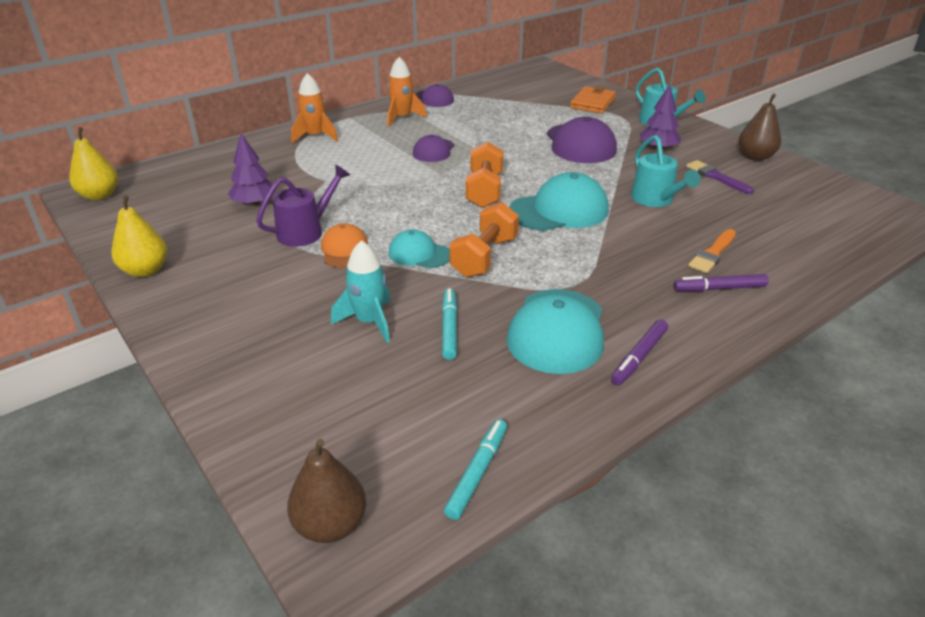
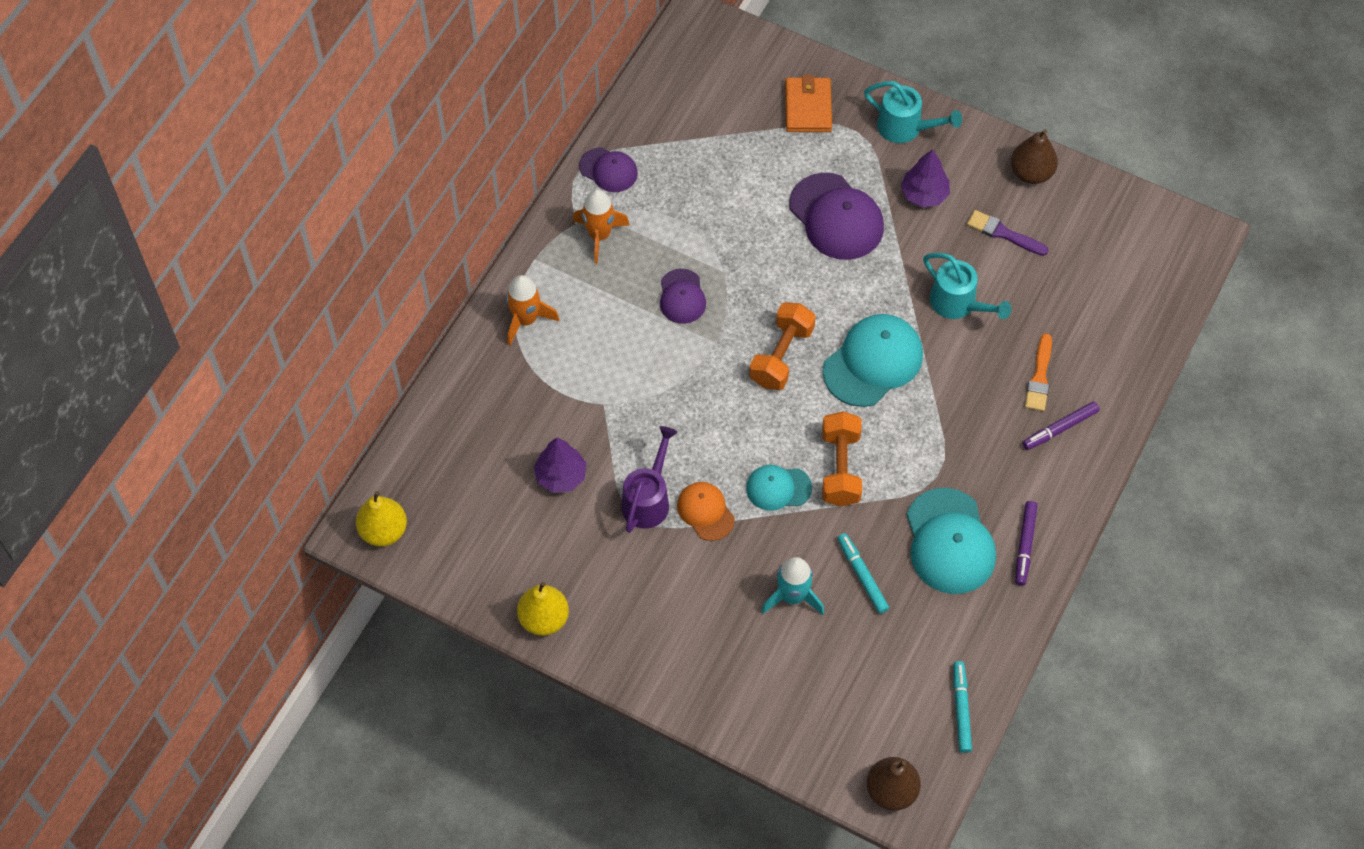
camera: 25 degrees left, 25 degrees up
(484, 191) = (781, 356): orange dumbbell -> orange dumbbell turned 45 degrees clockwise

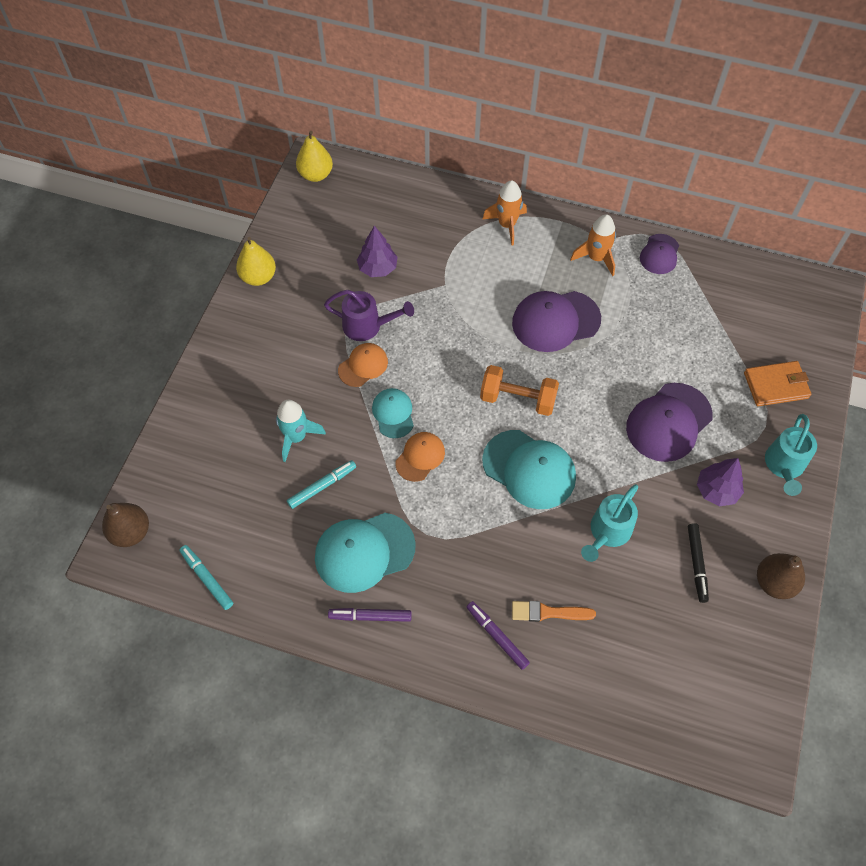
camera: 80 degrees right, 0 degrees up
(682, 297) = (555, 321): purple cap -> purple cap, size x1.73
(840, 468) = (420, 457): orange dumbbell -> orange cap
(961, 709) = (207, 579): turquoise marker -> turquoise marker turned 120 degrees counterclockwise
(1003, 233) = (696, 564): purple brush -> black marker

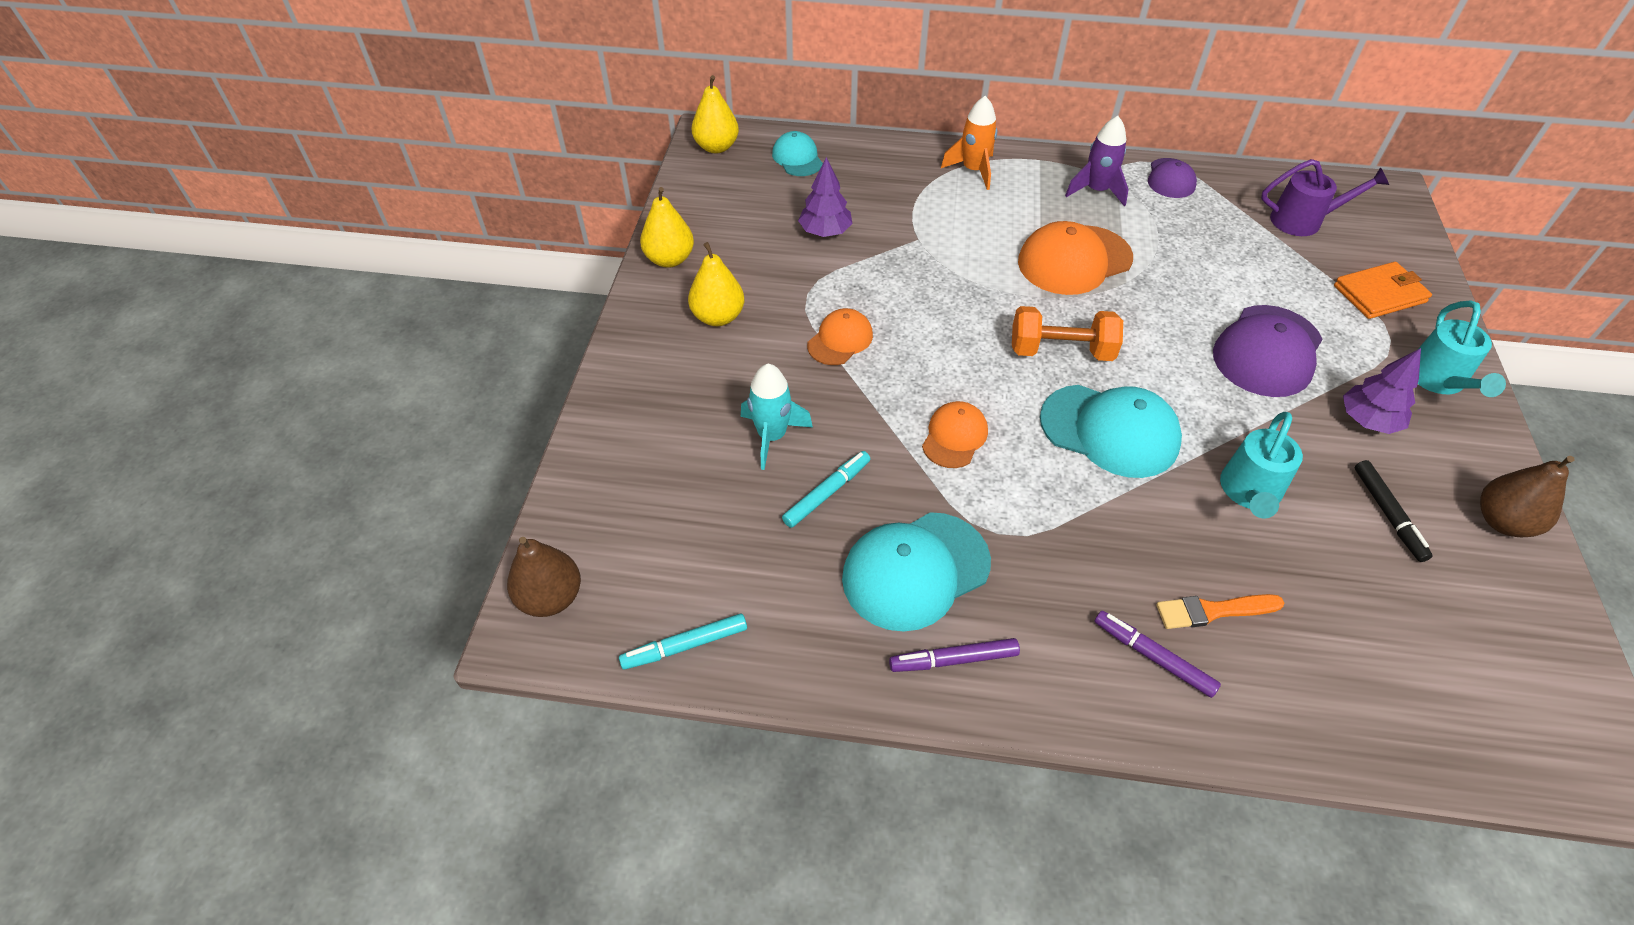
camera: 10 degrees left, 10 degrees down
(207, 579) = (685, 646): turquoise marker -> turquoise marker turned 60 degrees counterclockwise
(282, 333) = (718, 317): none -> yellow pear
(368, 326) = (832, 295): purple watering can -> purple watering can (1304, 221)
(393, 414) = (899, 390): turquoise cap -> turquoise cap (797, 158)
(555, 321) = (1074, 260): purple cap -> orange cap
(596, 258) = (1096, 191): orange rocket -> purple rocket

